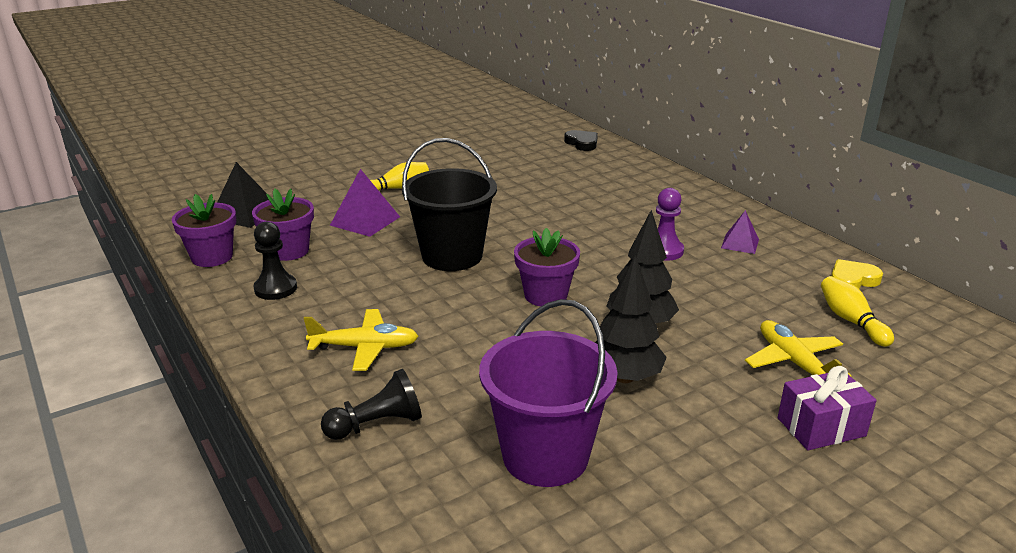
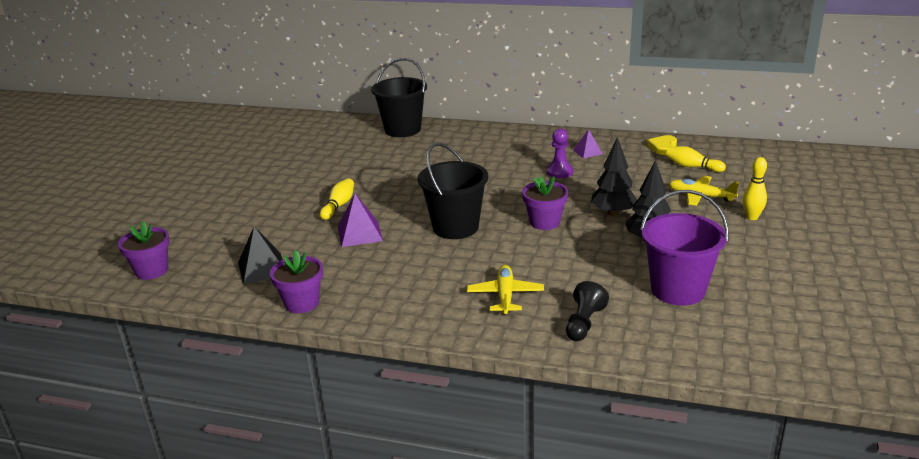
camera: 40 degrees left, 0 degrees up
(275, 288) = (387, 297): black pawn -> none
(289, 251) = (348, 273): purple flower pot -> purple flower pot (152, 271)
(365, 347) = (505, 295): yellow plane -> yellow plane turned 45 degrees counterclockwise
(582, 143) = (402, 130): black heart -> black bucket
(821, 427) = (752, 217): purple gift -> yellow bowling pin

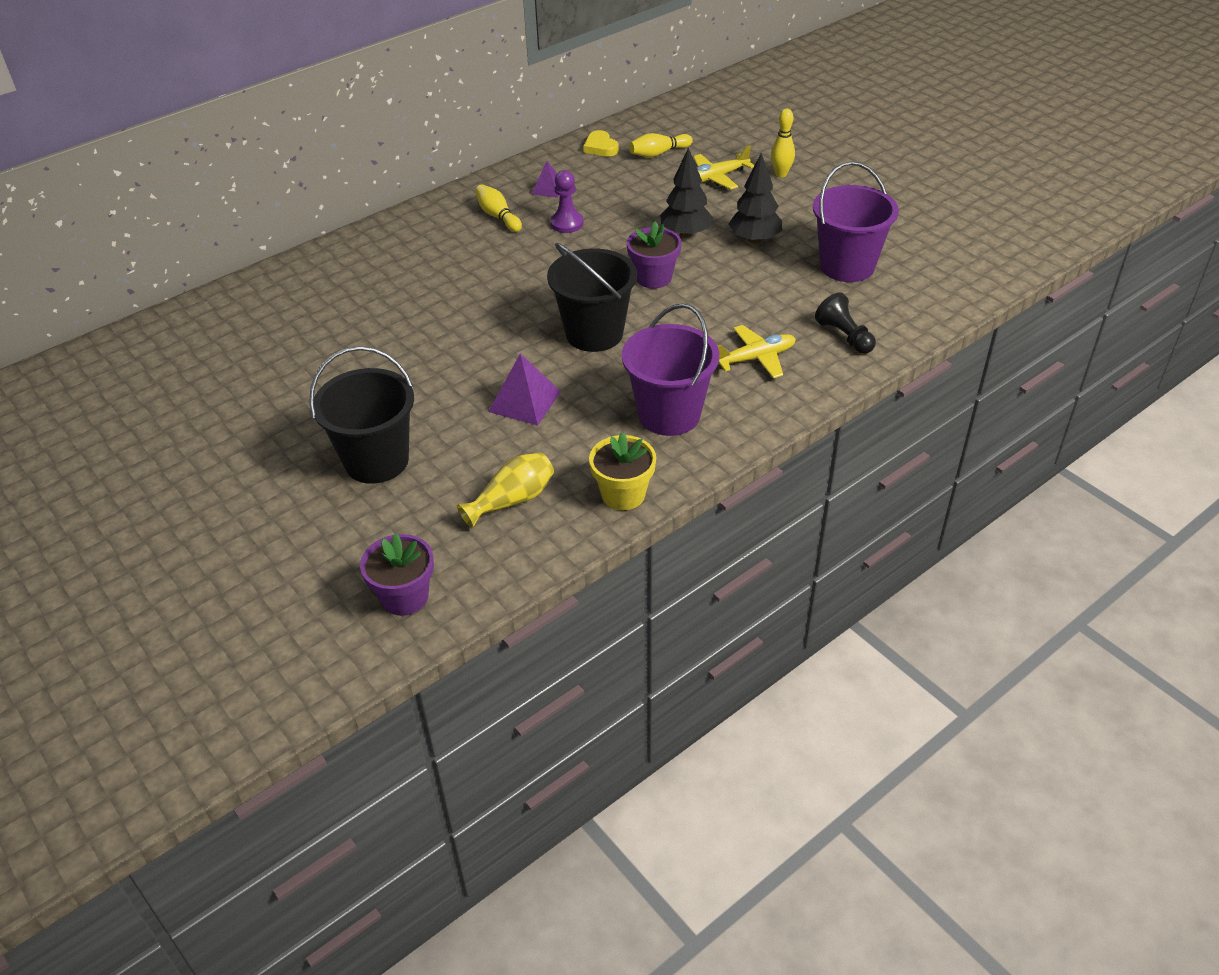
camera: 55 degrees left, 15 degrees up
(262, 268) = (512, 500): black pyramid -> yellow vase
(302, 303) = (623, 494): purple flower pot -> yellow flower pot
(339, 206) = (438, 393): yellow bowling pin -> yellow bowling pin (498, 216)
(402, 130) = (308, 273): black bucket -> black bucket (376, 461)
(402, 287) = (669, 414): none -> purple bucket
(505, 295) = (755, 358): yellow plane -> yellow plane turned 120 degrees clockwise

